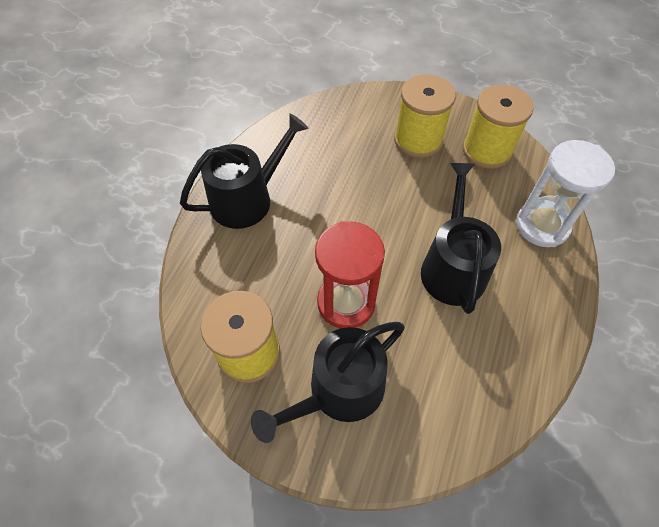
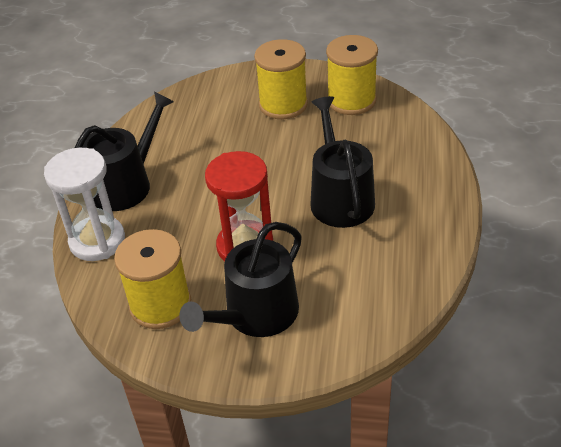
camera: 10 degrees left, 15 degrees down
(542, 225) = (416, 149): white hourglass -> white hourglass (97, 241)

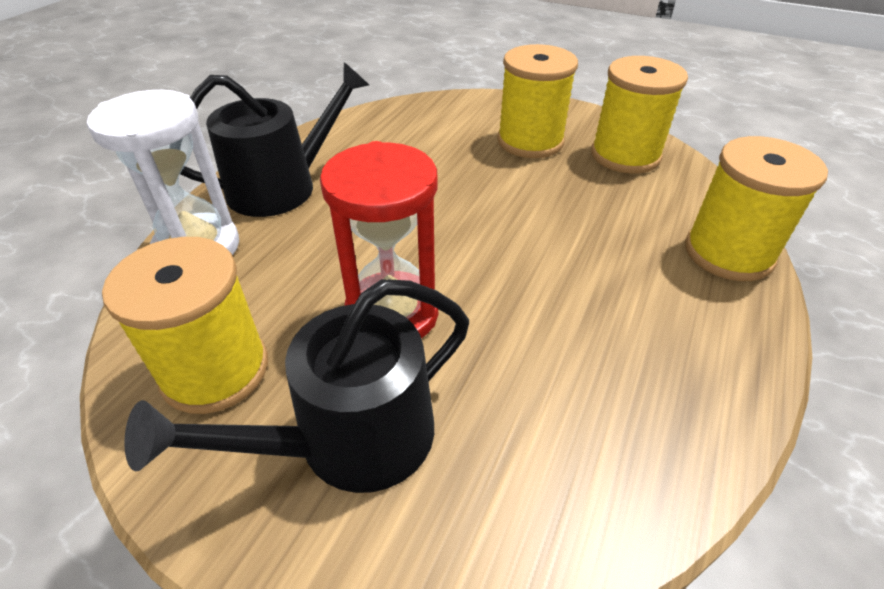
camera: 15 degrees right, 0 degrees up
(340, 198) = (568, 278): black watering can -> none
(429, 156) = (728, 253): none -> yellow spool

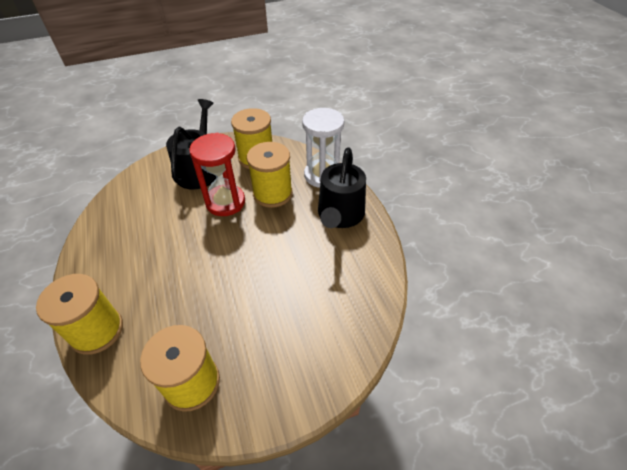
camera: 135 degrees right, 5 degrees up
(530, 141) = (263, 346): yellow spool -> yellow spool (272, 193)

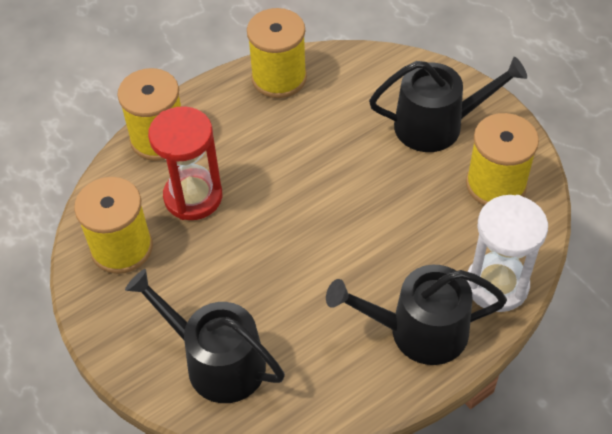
camera: 75 degrees right, 5 degrees up
(225, 202) = (386, 180): red hourglass -> red hourglass (193, 197)
(272, 193) = (427, 231): yellow spool -> yellow spool (279, 78)
(326, 330) = (217, 361): none -> black watering can

